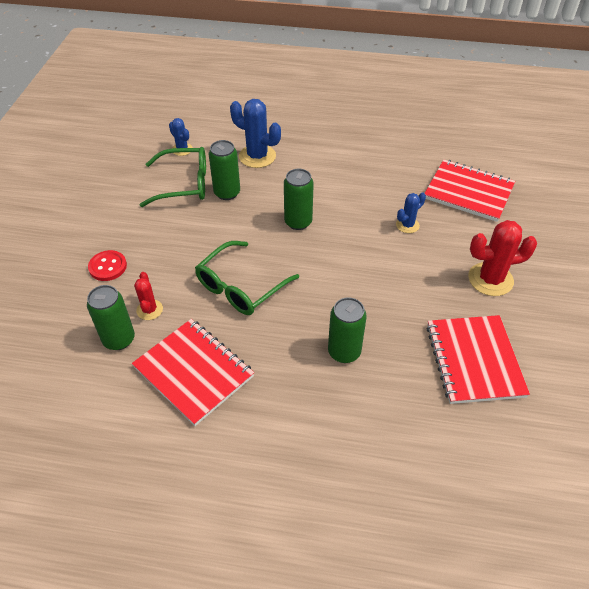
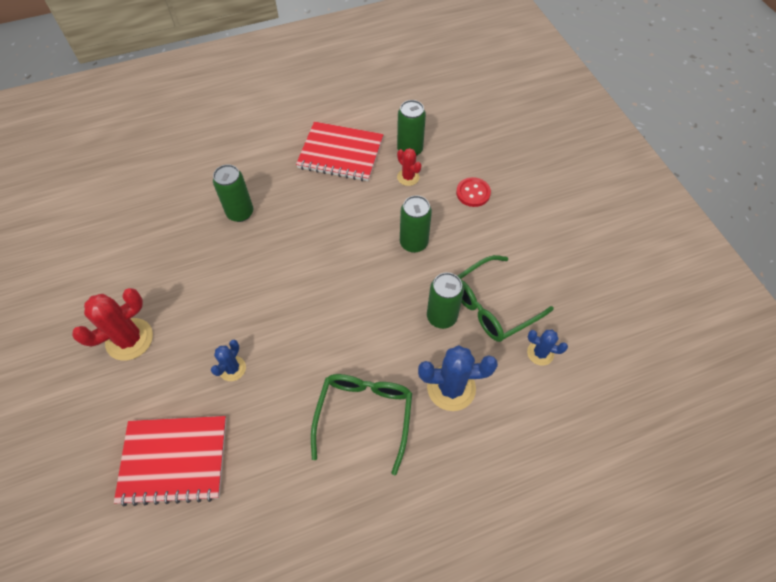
camera: 150 degrees right, 10 degrees up
(241, 286) = (353, 226): green glasses -> green glasses (364, 416)
(298, 222) = (346, 316): green can -> green can (413, 243)
(474, 360) = (133, 252): red notebook -> none

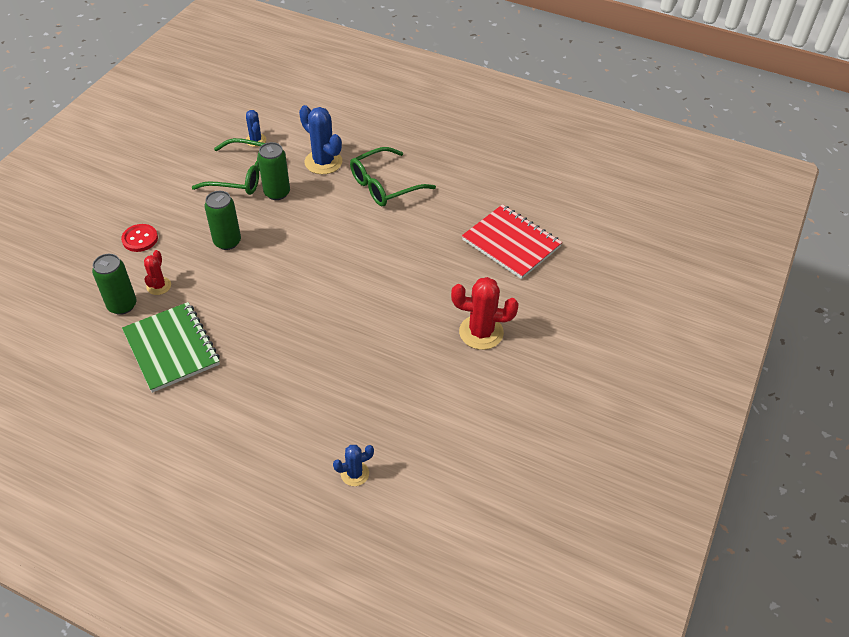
camera: 135 degrees left, 10 degrees down
(232, 368) = (431, 262): blue cactus -> blue cactus (354, 473)
(240, 213) = (308, 364): green can -> none
(340, 153) = (171, 348): red notebook -> green notebook

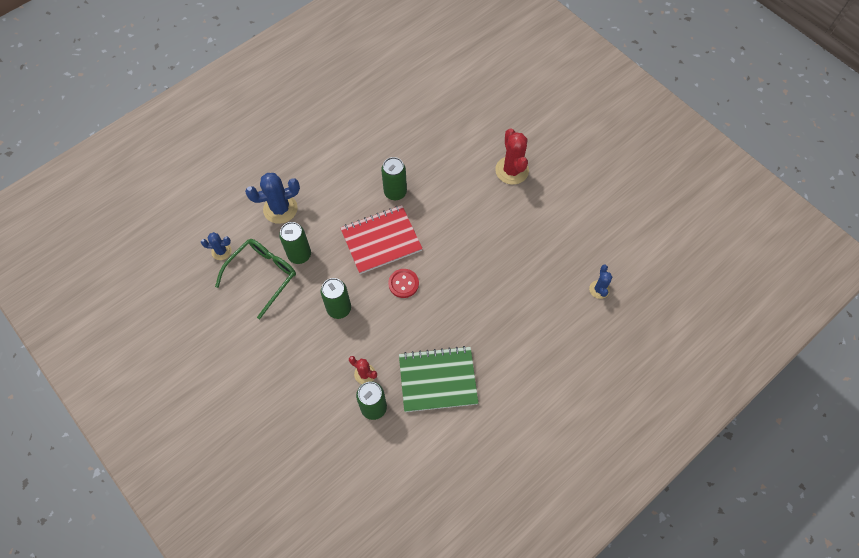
camera: 65 degrees left, 15 degrees up
(140, 239) = (300, 377): red button -> red button (403, 284)
(385, 185) = (333, 175): green glasses -> none
(391, 239) = (395, 192): none -> green can
(481, 332) = (512, 170): red cactus -> red cactus turned 45 degrees counterclockwise
(511, 243) = (437, 118): red notebook -> red notebook (381, 240)

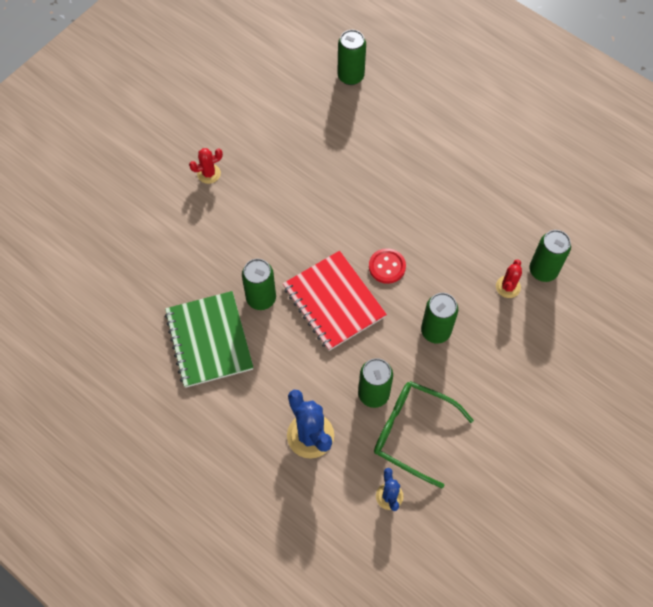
camera: 100 degrees left, 0 degrees up
(437, 380) = (494, 213): green notebook -> green notebook (209, 340)
(512, 170) = (209, 173): red cactus -> red cactus, size x0.57
(599, 289) = (350, 76): blue cactus -> green can

